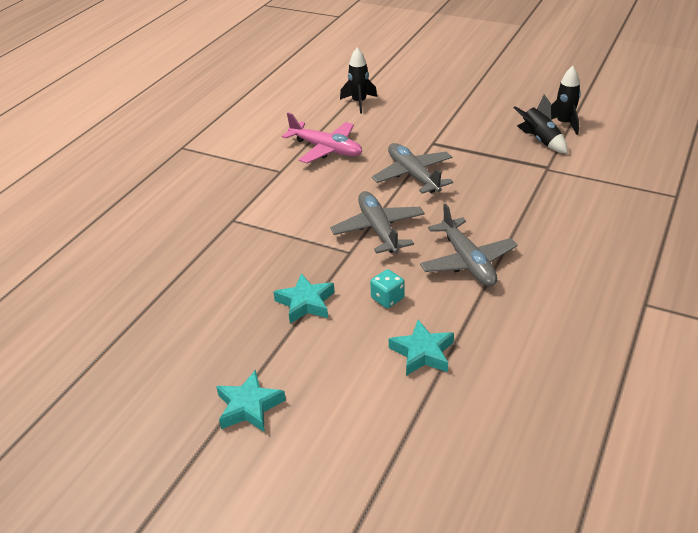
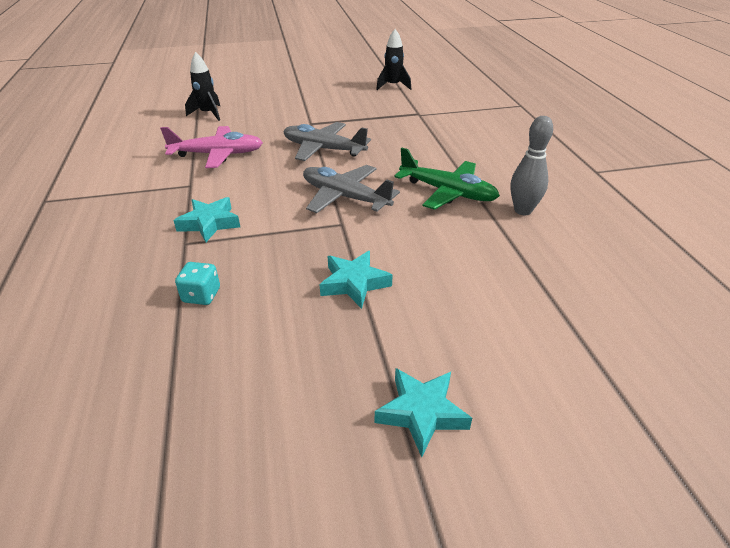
camera: 40 degrees left, 0 degrees up
(387, 298) = (422, 246): turquoise dice -> turquoise dice (201, 295)
(422, 353) = (507, 274): turquoise star -> turquoise star (209, 223)
(467, 262) = (448, 192): grey plane -> green plane
(511, 308) = (523, 210): none -> grey bowling pin
(540, 140) = (390, 99): black rocket -> none

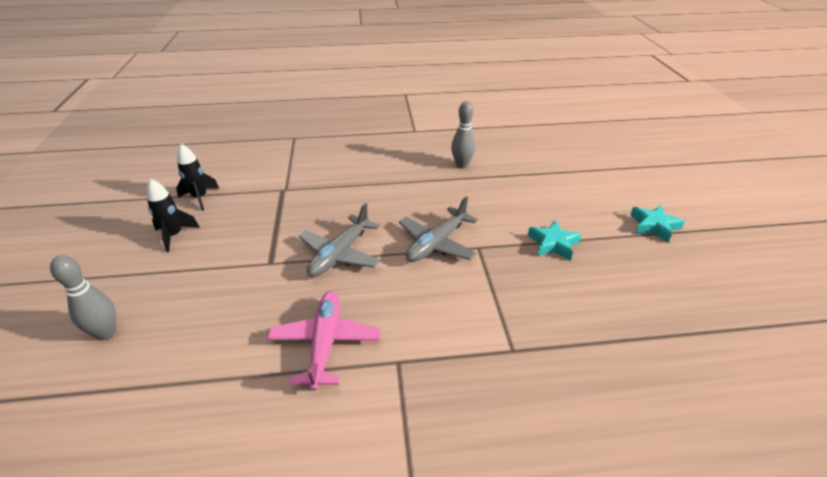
camera: 85 degrees left, 0 degrees up
(201, 295) = (585, 328): turquoise dice -> none
(208, 114) = (184, 368): black rocket -> black rocket (174, 235)
(209, 223) = (478, 334): turquoise star -> none
(243, 88) = (106, 333): none -> grey bowling pin
(448, 192) = (434, 191): green plane -> none

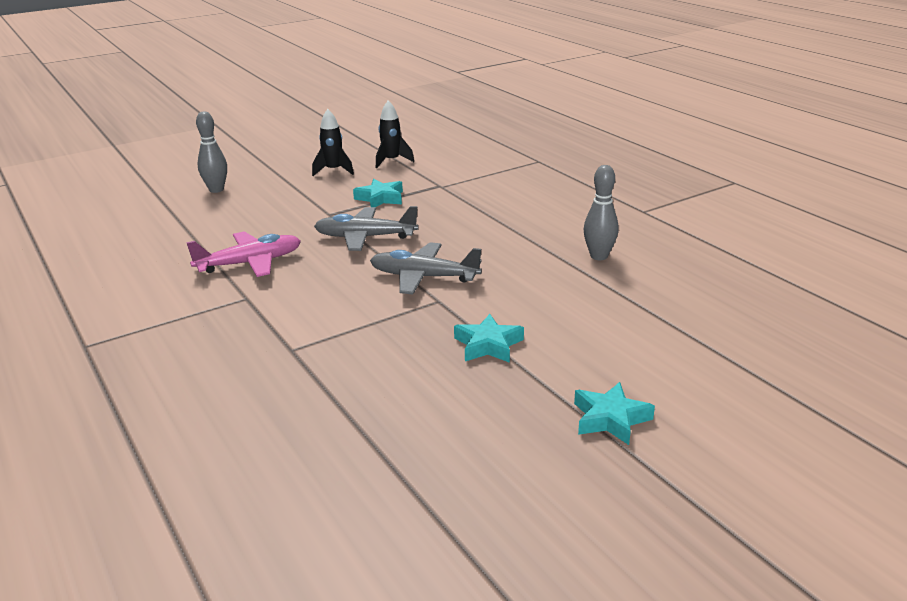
camera: 65 degrees right, 10 degrees down
(271, 225) = (380, 198): none -> turquoise star

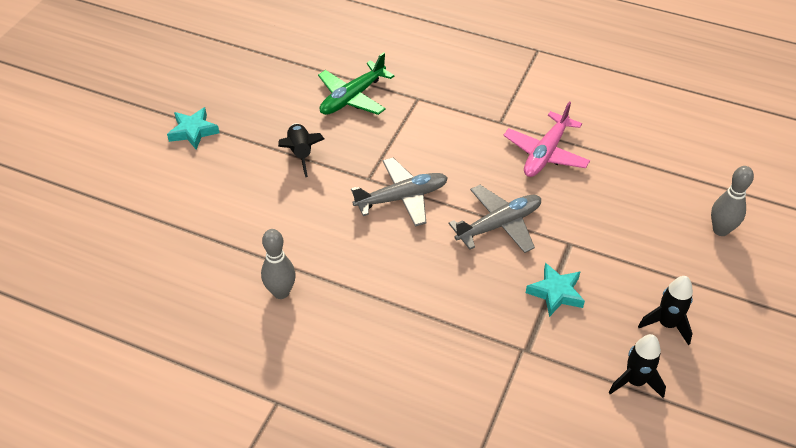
camera: 145 degrees right, 20 degrees up
(364, 379) = (352, 97): none -> green plane
(488, 345) = (300, 153): turquoise star -> black rocket

